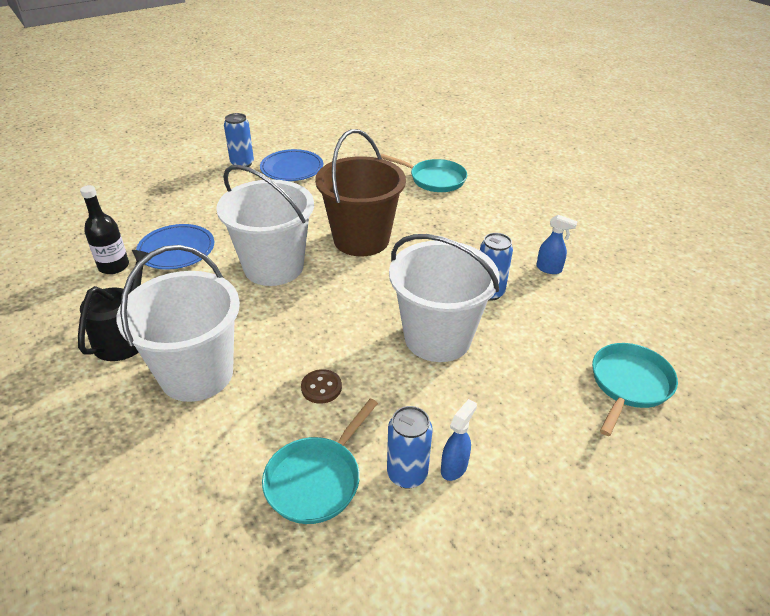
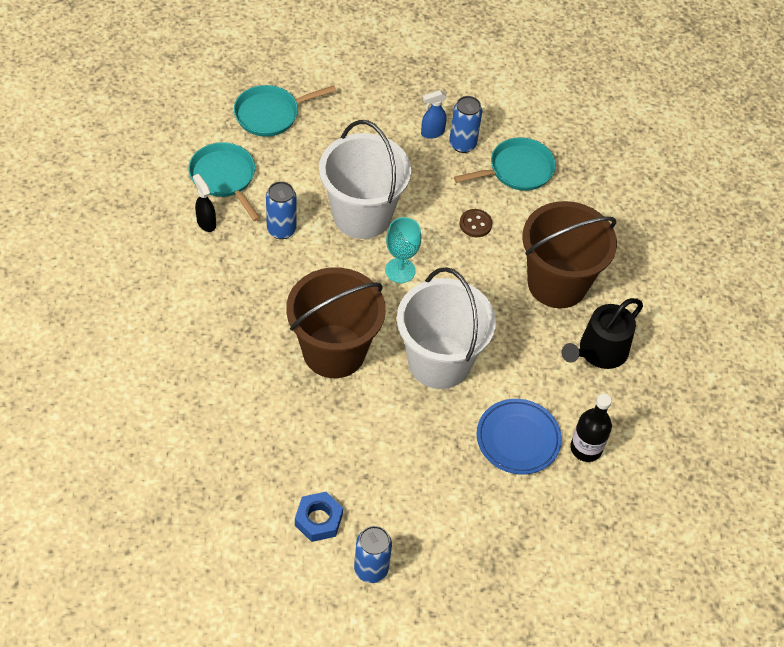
camera: 150 degrees left, 15 degrees up
(196, 374) = (557, 283): white bucket -> brown bucket
(292, 169) = (318, 520): blue plate -> blue nut
(360, 311) = (400, 270): none -> turquoise goblet
(434, 179) = (177, 400): turquoise pan -> turquoise pan (224, 178)
(549, 269) = (206, 223): blue spray bottle -> black spray bottle

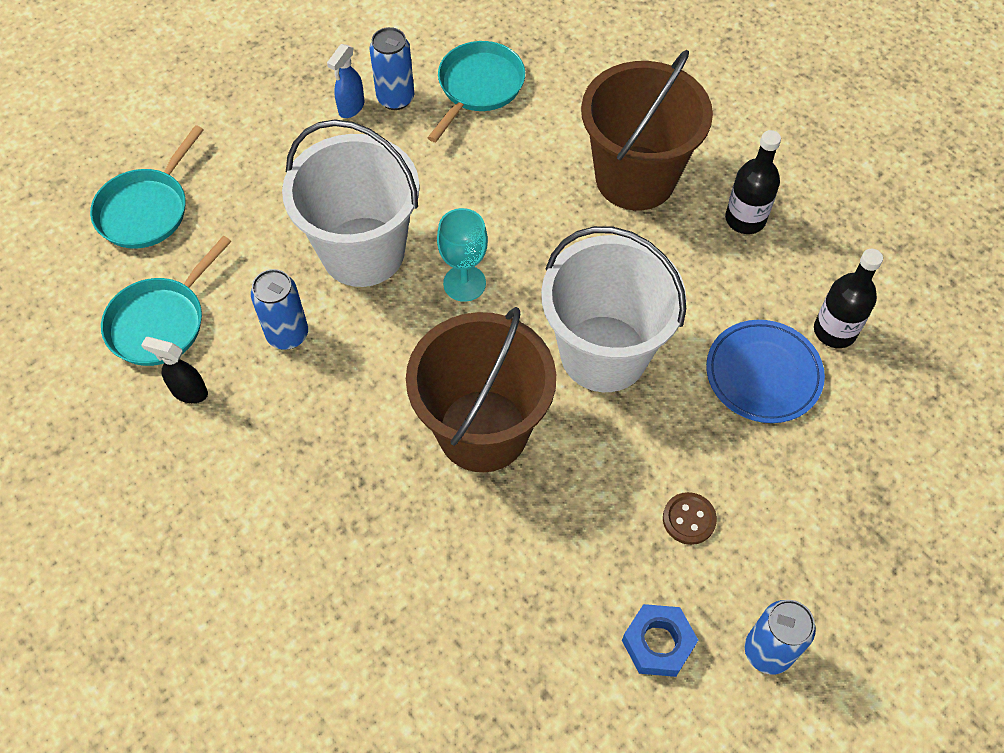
camera: 35 degrees left, 5 degrees up
(224, 178) = (161, 322): turquoise pan -> turquoise pan turned 75 degrees counterclockwise
(475, 224) = (493, 174): brown button -> brown button (689, 519)
(599, 351) = (745, 219): black watering can -> black bottle

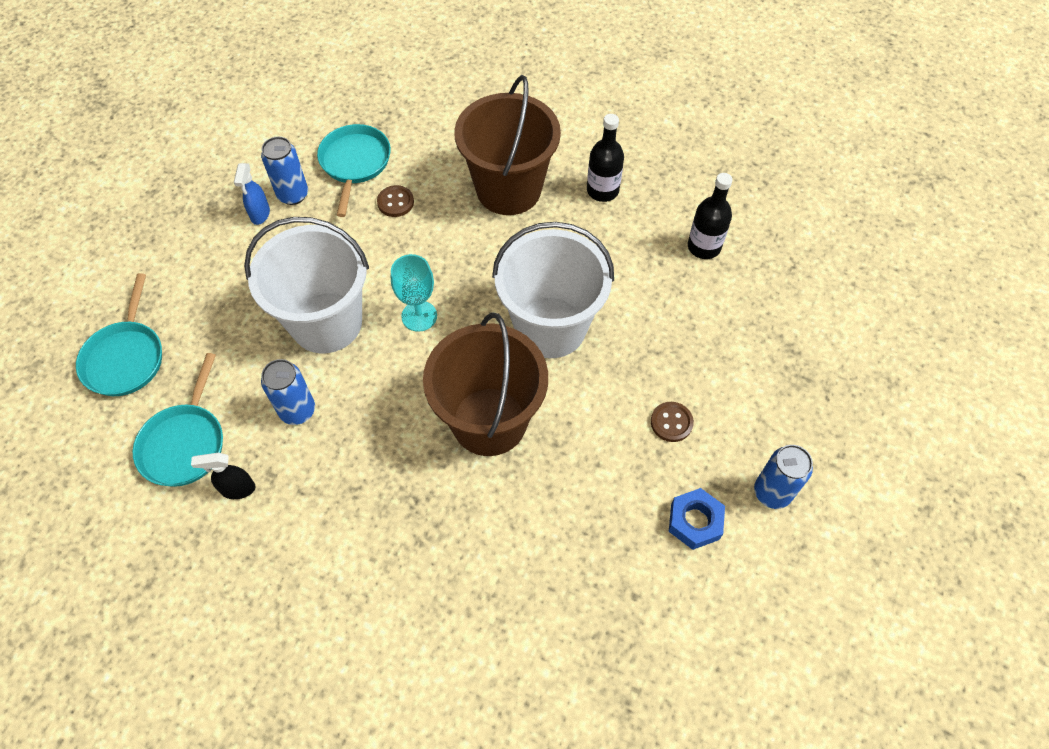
camera: 25 degrees left, 0 degrees up
(501, 147) = (395, 202): none -> brown button
(763, 374) = (670, 297): blue plate -> none

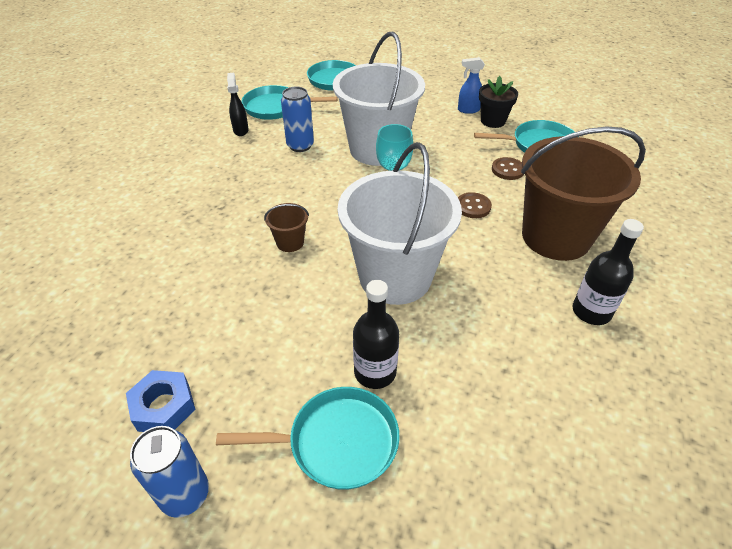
camera: 85 degrees right, 15 degrees down
(293, 195) = (493, 121): blue can -> black flower pot
(489, 421) = (290, 242): brown bucket -> brown bucket, size x0.40
(671, 422) = (286, 383): brown button -> brown button (473, 206)
(704, 247) = (547, 420): black bottle -> black bottle (375, 372)
(725, 385) = (337, 442): none -> turquoise pan

